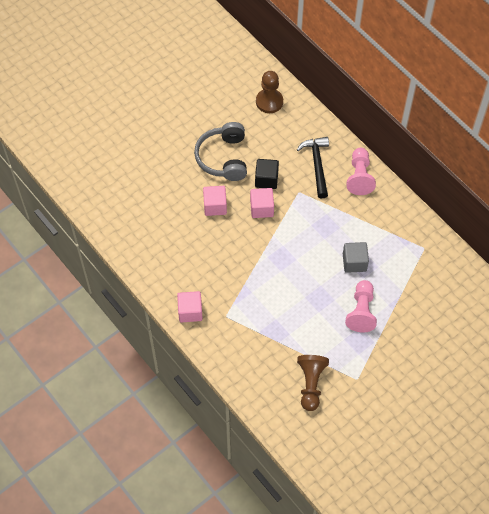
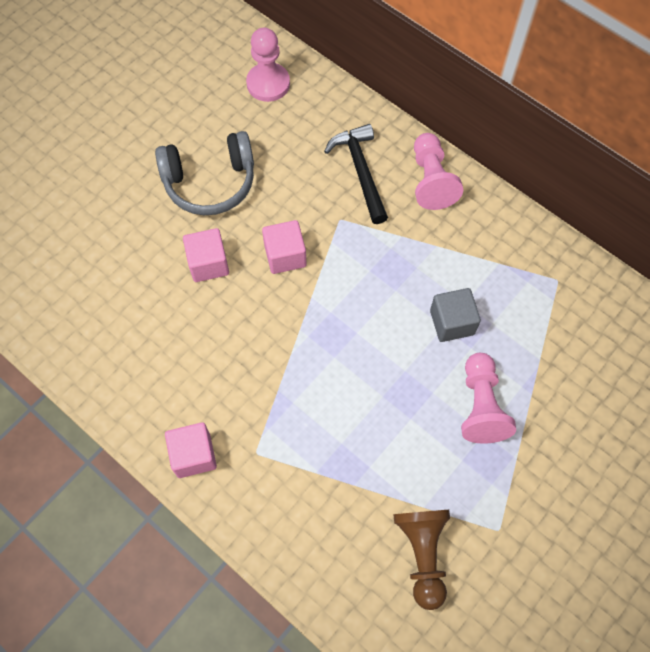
camera: 10 degrees left, 5 degrees up
(223, 158) = (210, 182): grey headphones -> grey headphones turned 90 degrees counterclockwise
(266, 179) = (284, 207): black cube -> none
(269, 102) = (268, 84): brown pawn -> pink pawn

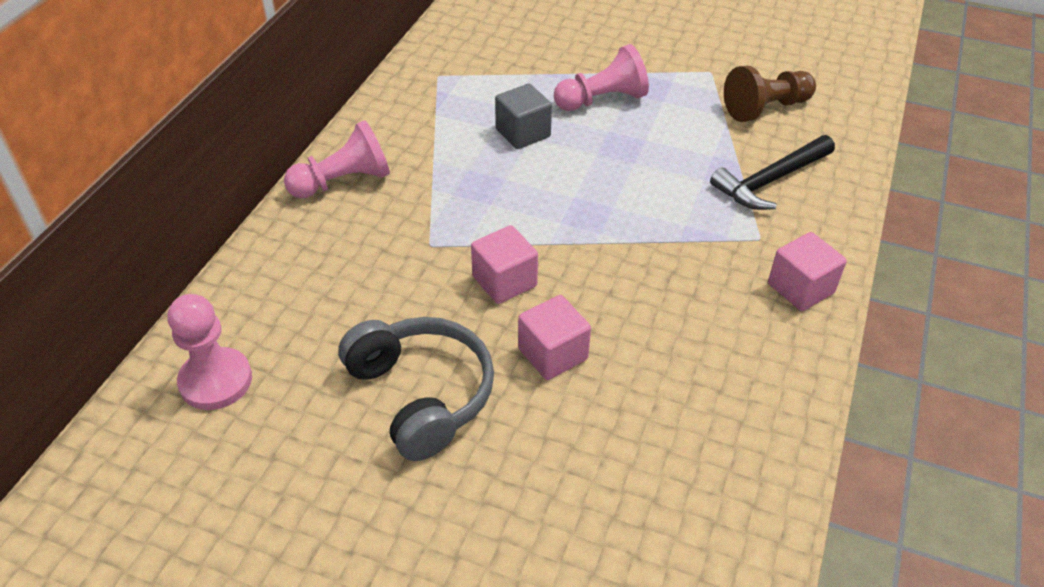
camera: 110 degrees left, 20 degrees down
(360, 172) = (350, 243): black hammer -> black hammer (771, 181)

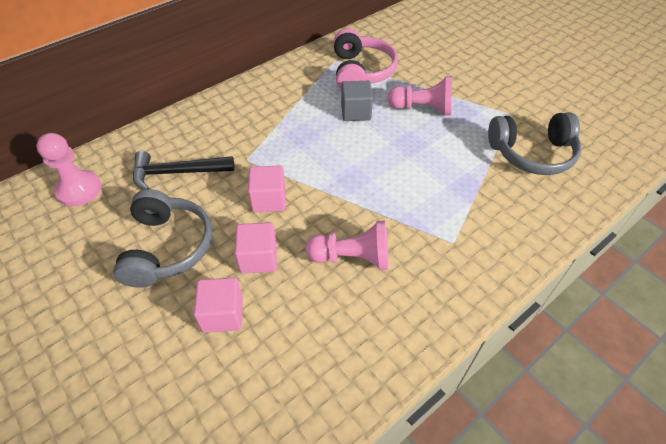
camera: 30 degrees right, 5 degrees up
(343, 182) = (232, 104): pink pawn -> pink pawn (352, 257)
(486, 79) = (361, 71): none -> pink headphones
(765, 108) = (532, 153): brown pawn -> grey headphones
(771, 181) = (494, 205): black hammer -> black hammer (177, 173)
(800, 288) = (454, 290): pink cube -> pink cube (223, 314)

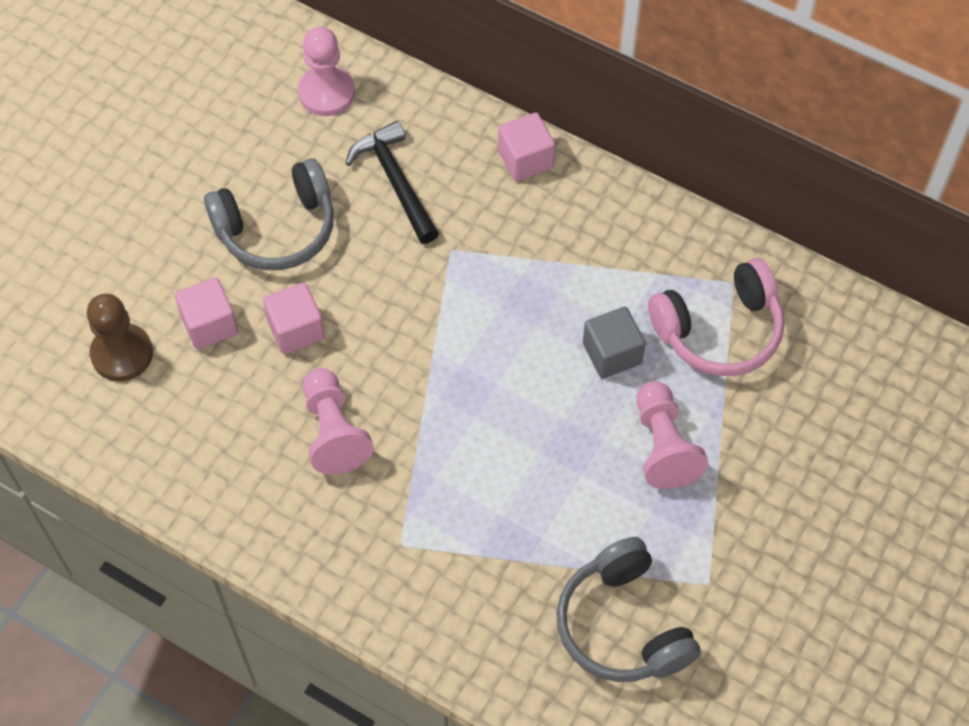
camera: 70 degrees right, 10 degrees up
(213, 391) = (122, 354): none -> brown pawn
(269, 200) = (391, 305): pink cube -> pink cube (525, 159)

